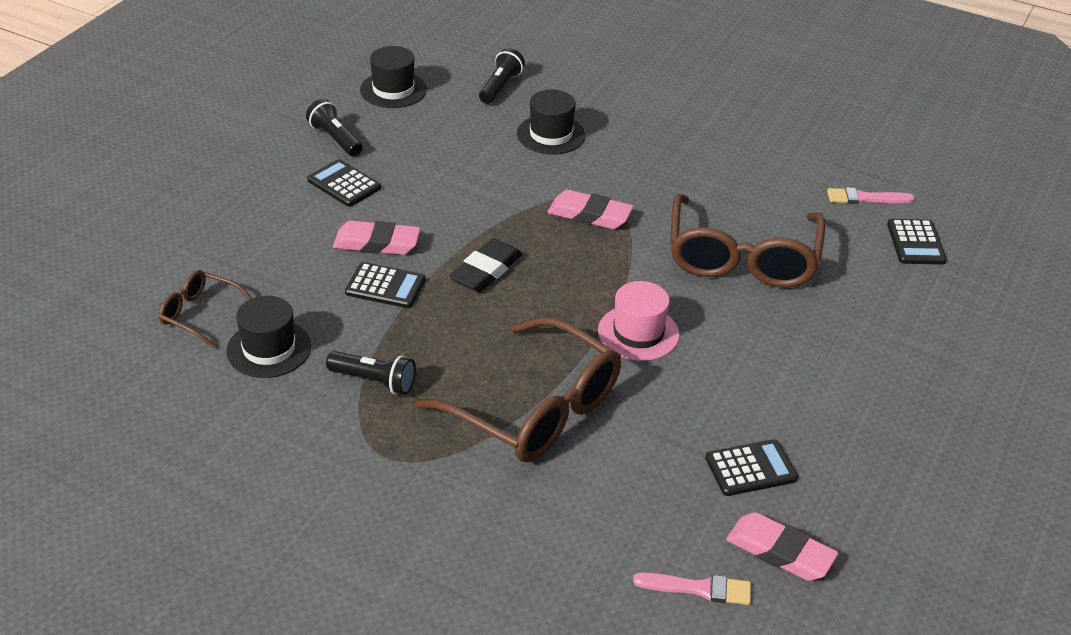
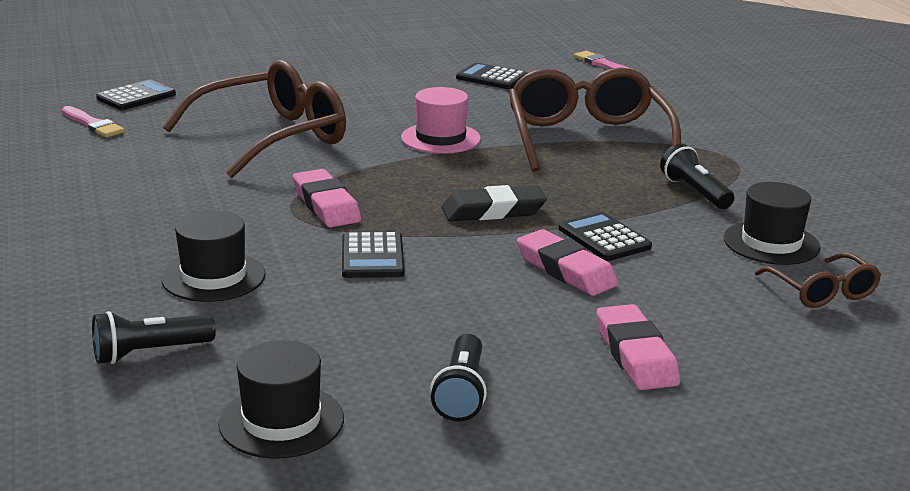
camera: 135 degrees left, 15 degrees down
(344, 184) = (524, 336): black calculator -> black calculator (372, 257)
(780, 552) = (535, 58): pink eraser -> pink eraser (636, 355)

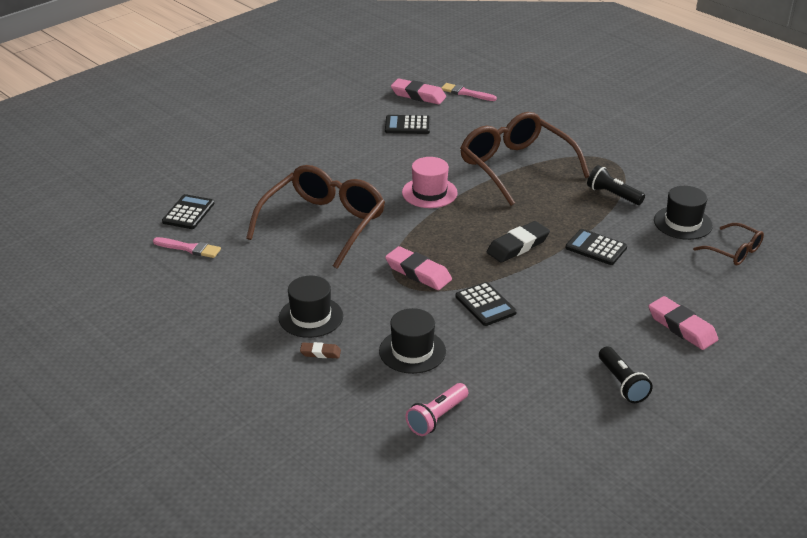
camera: 25 degrees left, 10 degrees up
(100, 248) = (320, 353): none -> brown eraser
(149, 353) = (437, 417): black flashlight -> pink flashlight
(281, 421) = (553, 435): black hat -> black hat (311, 317)
(566, 270) = (597, 279): pink eraser -> pink eraser (418, 95)

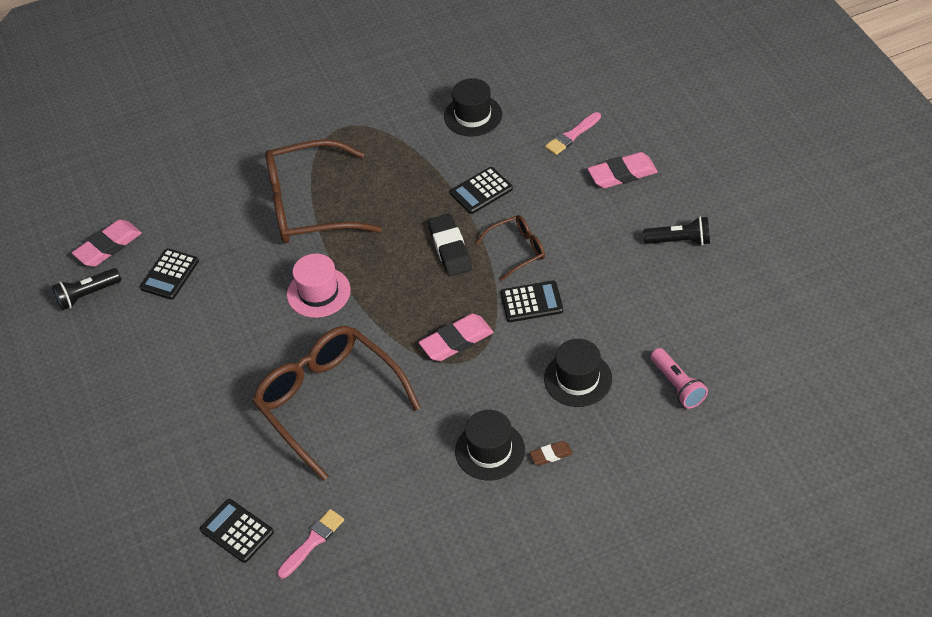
camera: 65 degrees left, 15 degrees up
(320, 353) = (551, 455): brown eraser -> brown eraser turned 45 degrees clockwise
(466, 93) = (132, 202): pink brush -> pink brush (572, 135)
(613, 195) = (401, 148): black flashlight -> black flashlight (87, 295)
(734, 251) = (532, 98): brown glasses -> brown glasses (517, 250)

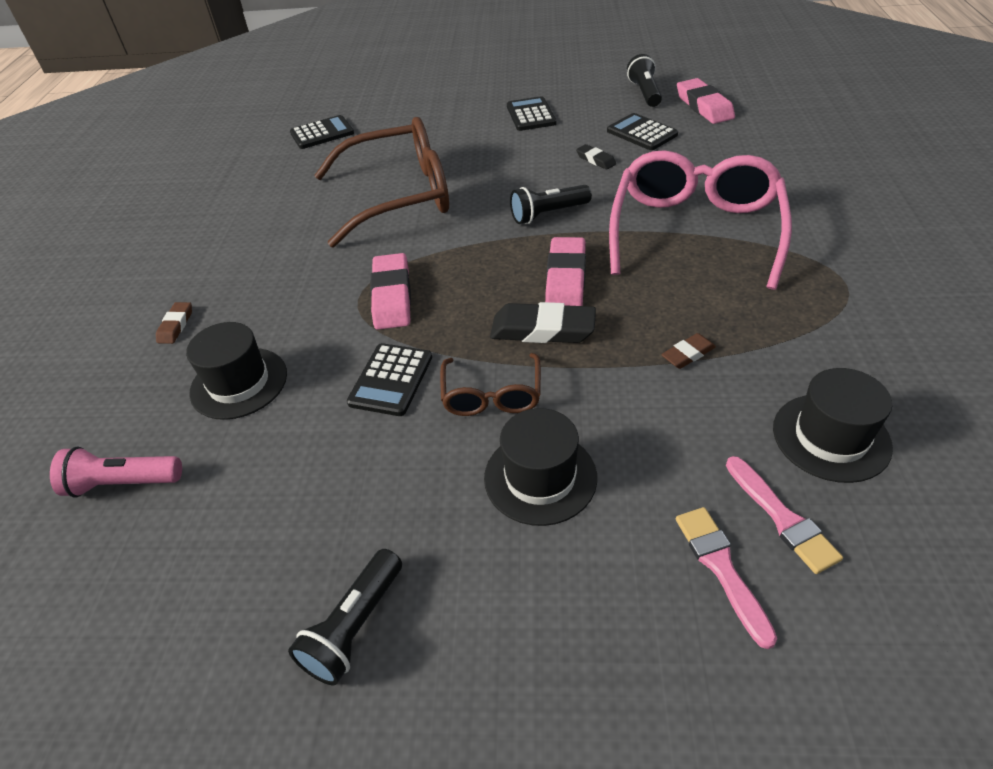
camera: 115 degrees right, 5 degrees down
(226, 290) = (595, 160): none -> black eraser
(309, 206) = (695, 231): brown glasses -> pink glasses
(312, 542) = (269, 164): pink brush -> pink brush (781, 517)
(318, 292) = (548, 214): pink hat -> black flashlight
(438, 179) = (688, 354): none -> brown eraser
(481, 191) = (637, 393): black calculator -> black calculator (531, 115)
(490, 450) = (233, 283): black hat -> black hat (540, 477)
(622, 174) = (574, 610): pink eraser -> pink eraser (566, 279)

